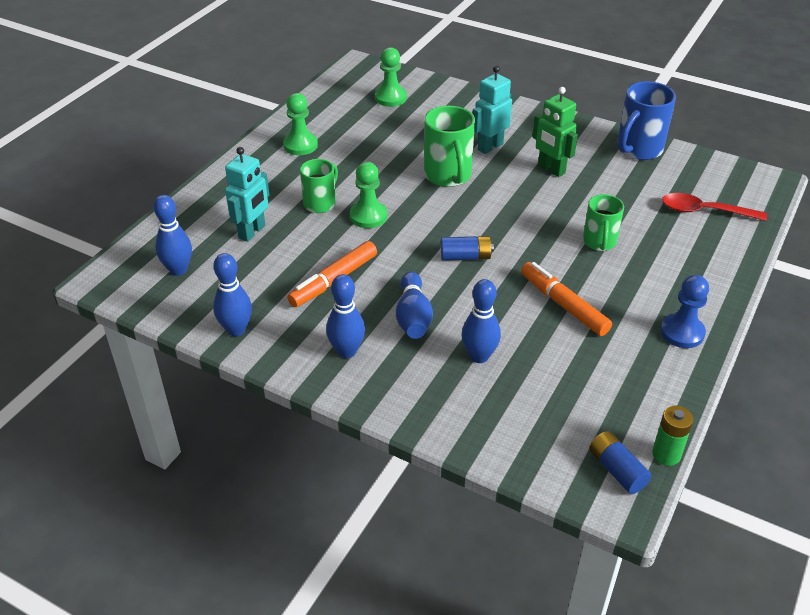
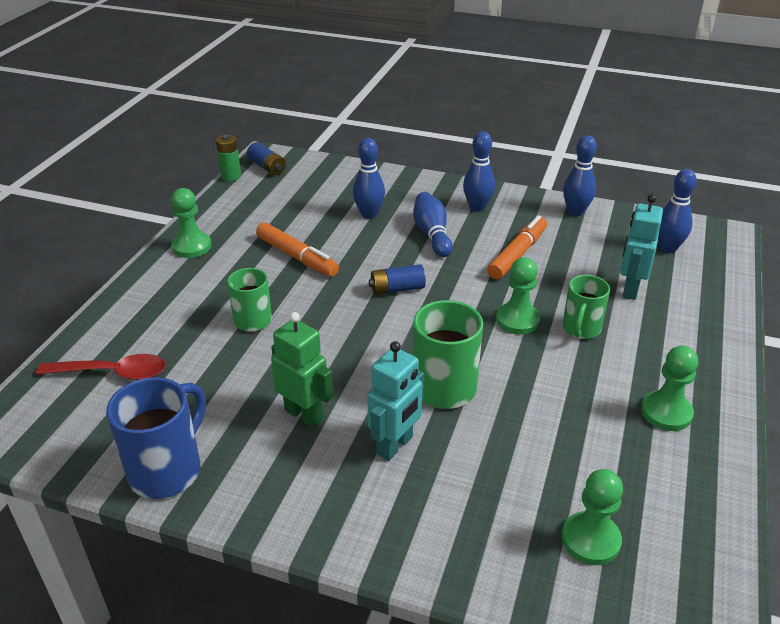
camera: 170 degrees right, 5 degrees down
(682, 332) = (192, 246): blue pawn -> green pawn

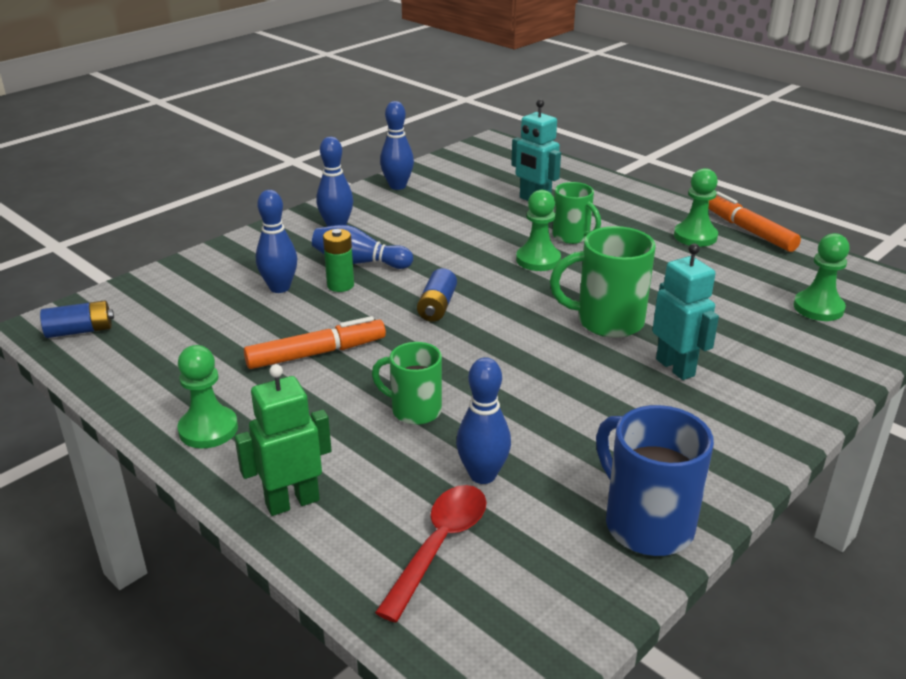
camera: 65 degrees left, 5 degrees down
(231, 177) = (65, 364): green battery -> green battery (340, 285)
(304, 414) = (603, 410): green robot -> green robot (292, 502)
(518, 254) = (438, 231): orange marker -> orange marker (748, 230)
(668, 248) = (491, 169): blue bowling pin -> blue bowling pin (482, 475)

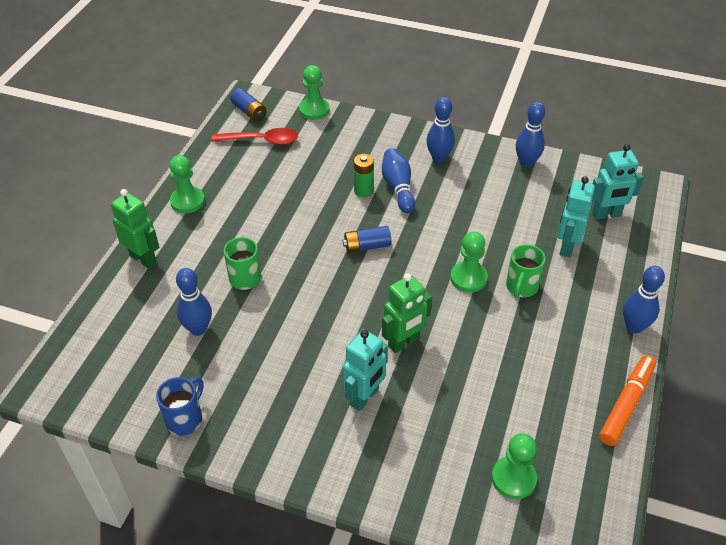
camera: 65 degrees right, 15 degrees up
(279, 288) = (342, 166): blue bowling pin -> blue bowling pin (634, 327)
(316, 353) = (280, 212): orange marker -> none
(439, 546) = (132, 330): red spoon -> red spoon (261, 140)
(508, 172) = (606, 214): none -> turquoise robot
(607, 321) = (404, 342): green mug -> green robot
(646, 524) = (185, 419): blue mug -> blue mug, size x0.65
(695, 236) = (584, 367): green pawn -> green pawn (314, 110)

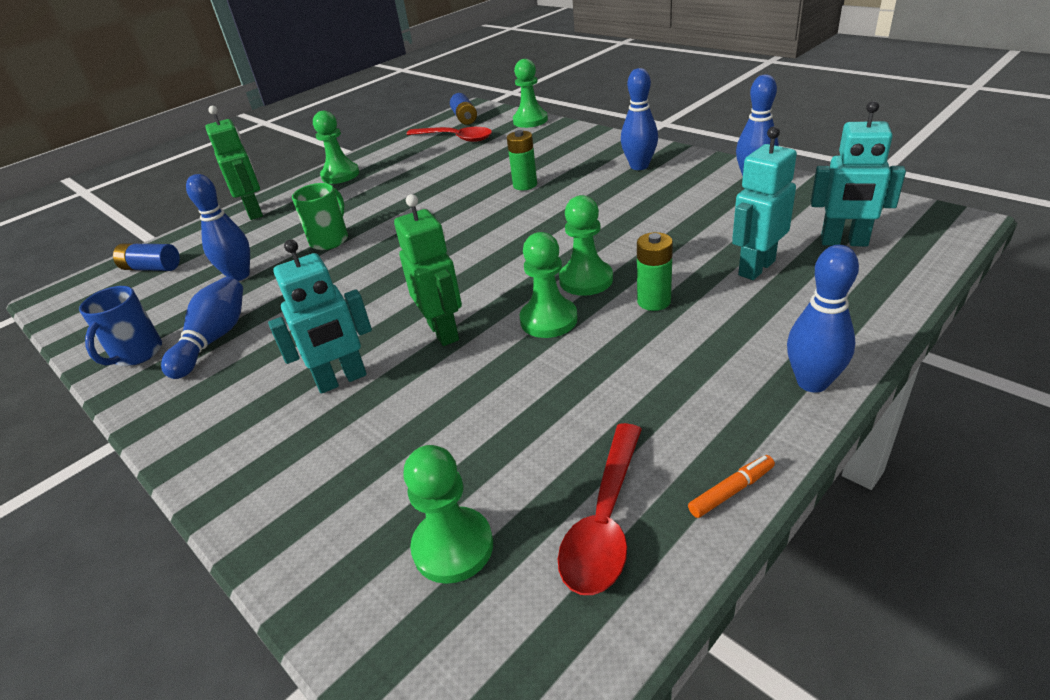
camera: 30 degrees right, 10 degrees down
(185, 419) = (137, 354): blue mug -> blue mug turned 135 degrees clockwise
(367, 246) = (485, 232): blue battery -> blue battery (152, 268)
(398, 188) = (567, 186): blue bowling pin -> blue bowling pin (214, 339)
(404, 342) = (444, 332): green robot -> green robot turned 105 degrees counterclockwise
(466, 317) = (548, 320): none -> green pawn
(521, 287) = (654, 301): green mug -> green battery
(578, 439) = (605, 520): none -> red spoon
(626, 404) = (731, 491): orange marker -> orange marker, size x0.48

